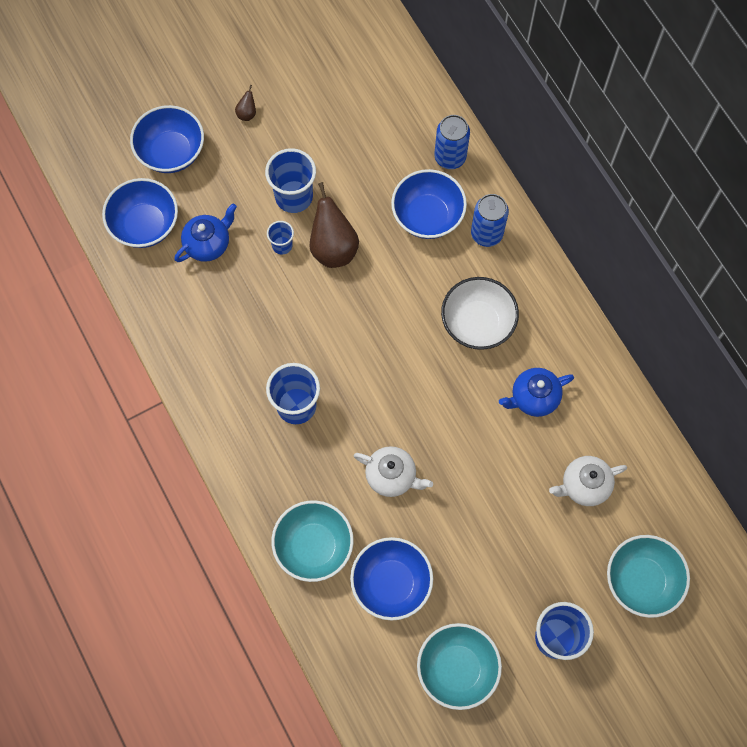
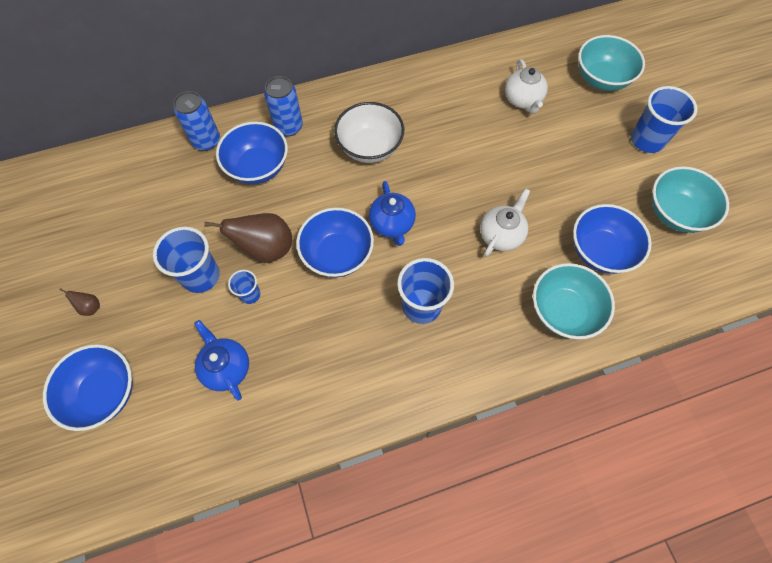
camera: 80 degrees left, 5 degrees down
(145, 225) = (182, 434): blue bowl -> blue bowl (337, 254)
(533, 398) = (444, 120): blue teapot -> blue teapot (392, 224)

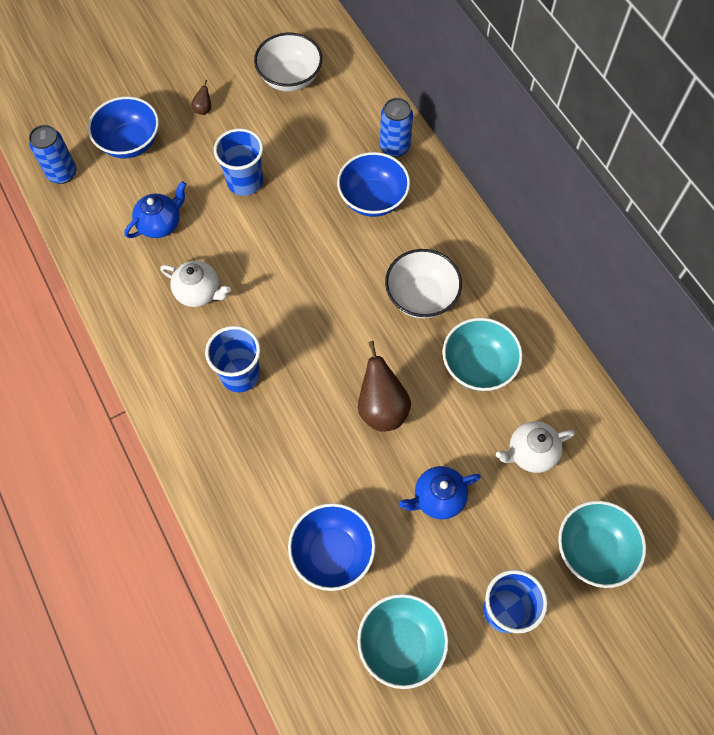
camera: 80 degrees right, 0 degrees up
(86, 217) = (290, 78): none -> white bowl
(250, 294) = (232, 225): blue cup -> none
(266, 249) = (281, 227): brown pear -> brown pear (382, 408)
(288, 127) = (430, 215): blue can -> blue can (62, 173)
(337, 254) = (285, 289): blue bowl -> none
(392, 224) = (328, 334): blue teapot -> blue teapot (438, 498)
(501, 235) = (335, 444): white teapot -> white teapot (199, 292)
(563, 311) = (253, 514): turquoise bowl -> turquoise bowl (478, 366)

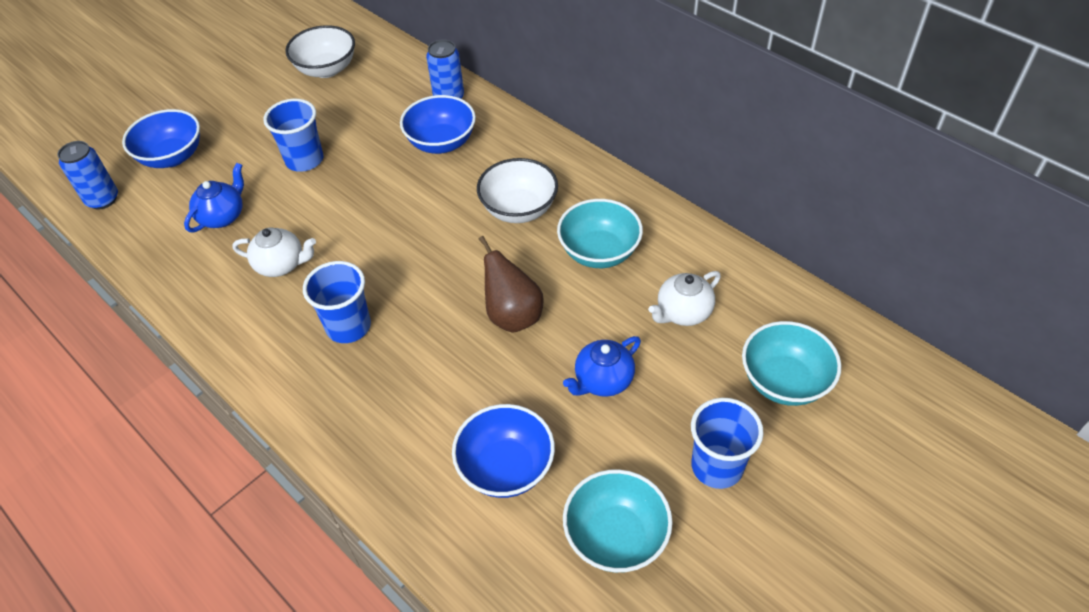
camera: 15 degrees left, 15 degrees down
(203, 109) = (244, 113): brown pear -> none

